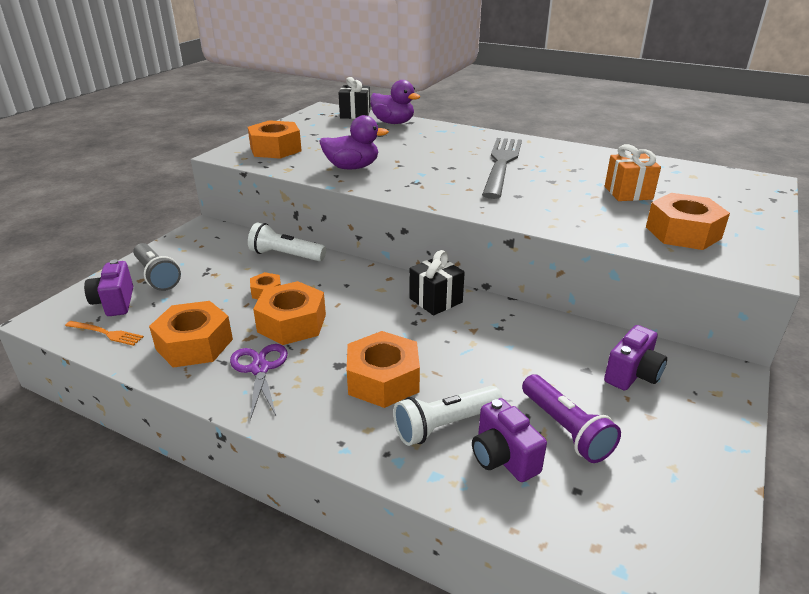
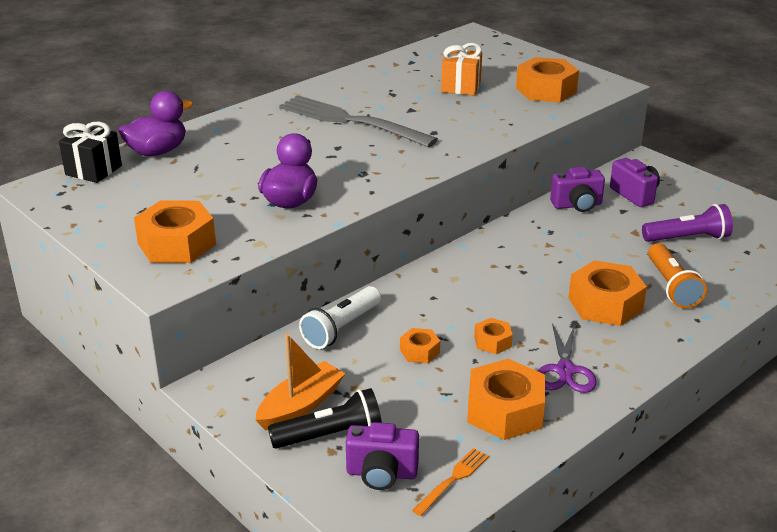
camera: 70 degrees left, 0 degrees up
(157, 276) = (330, 436): grey flashlight -> black flashlight
(189, 259) = (300, 406): none -> orange boat
(260, 369) = (565, 370): purple scissors -> purple scissors turned 90 degrees counterclockwise
(292, 323) = (492, 342): orange nut -> orange nut, size x0.51
(435, 300) = (491, 252): black gift -> none
(445, 425) = (671, 286): white flashlight -> orange flashlight
(503, 458) = (712, 271): purple camera -> purple camera (577, 205)

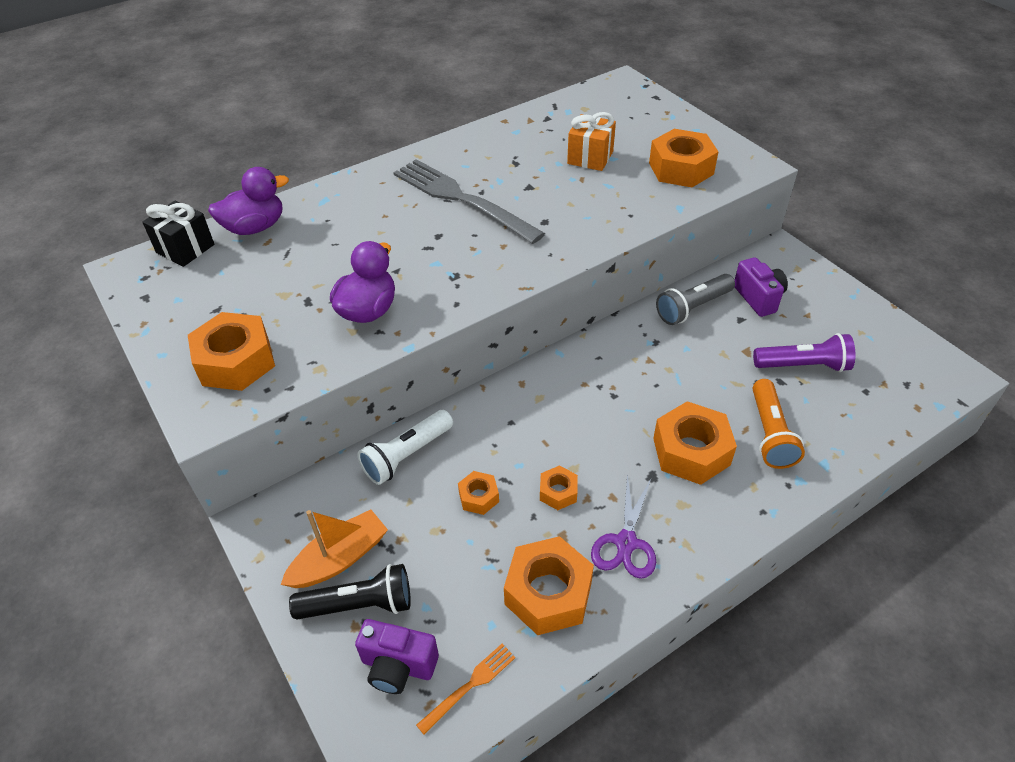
camera: 10 degrees right, 15 degrees up
(577, 205) = (692, 308): purple camera -> grey flashlight

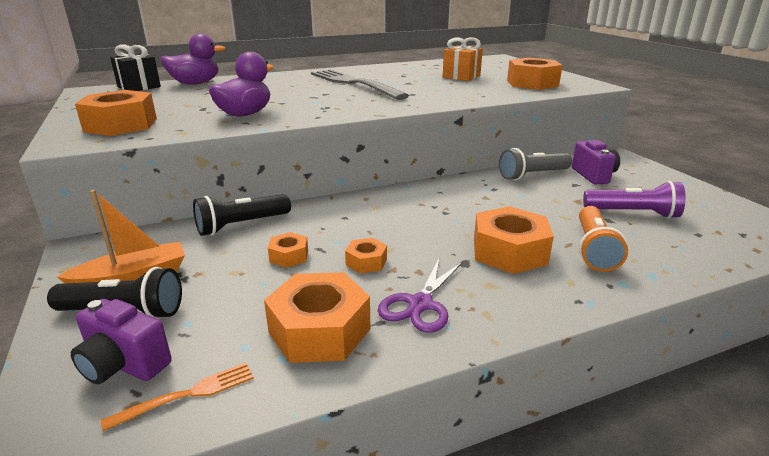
camera: 10 degrees right, 20 degrees down
(406, 455) = (241, 225): white flashlight -> black flashlight

